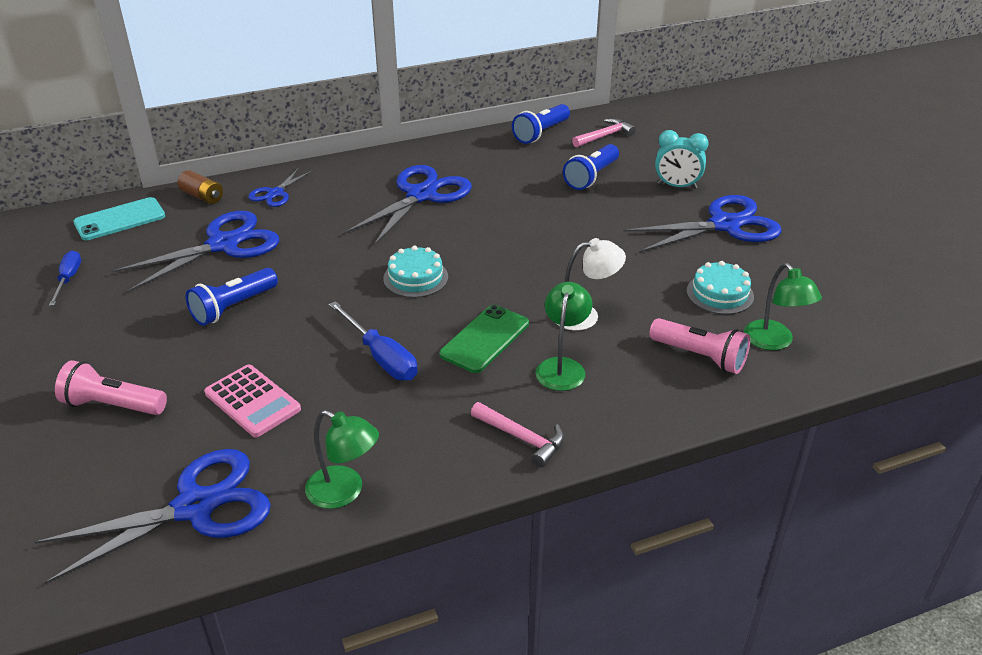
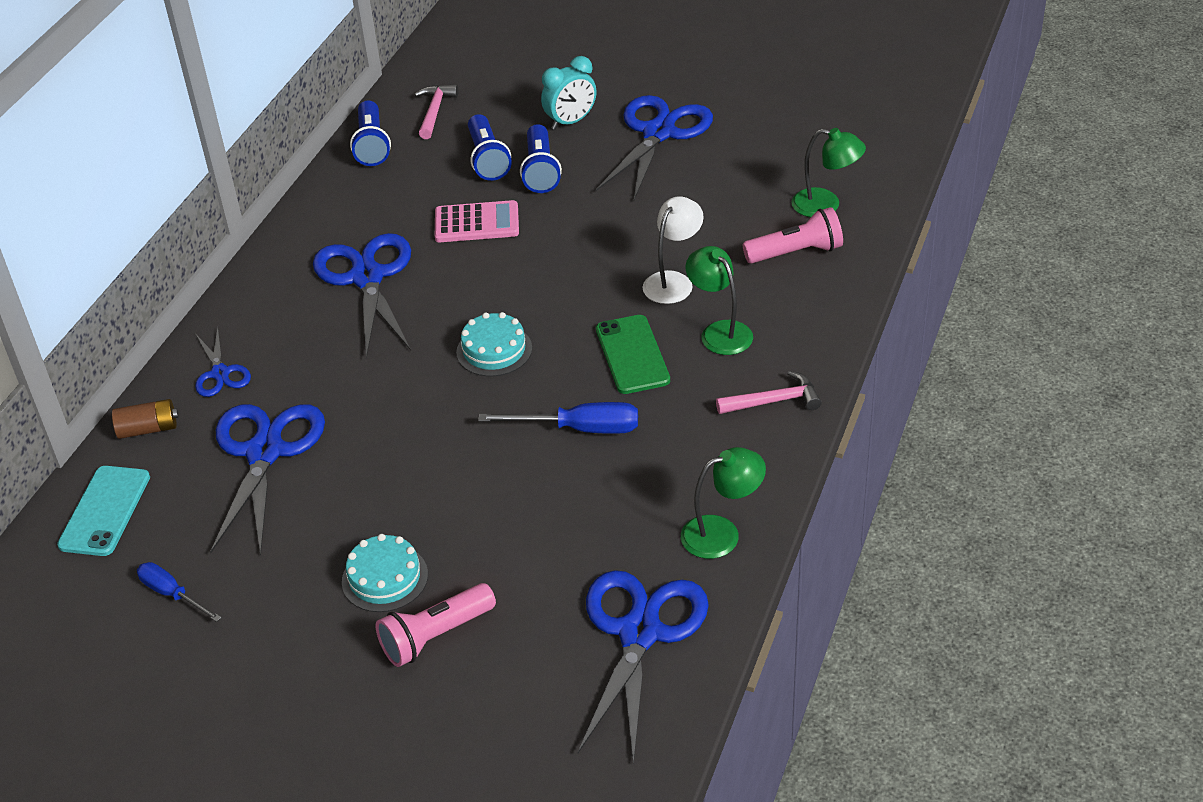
camera: 45 degrees left, 5 degrees up
(233, 307) = (384, 491): blue flashlight -> blue flashlight (540, 171)
(252, 401) = (542, 538): pink calculator -> pink calculator (477, 223)
(720, 294) = (739, 194): turquoise cake -> turquoise cake (385, 578)

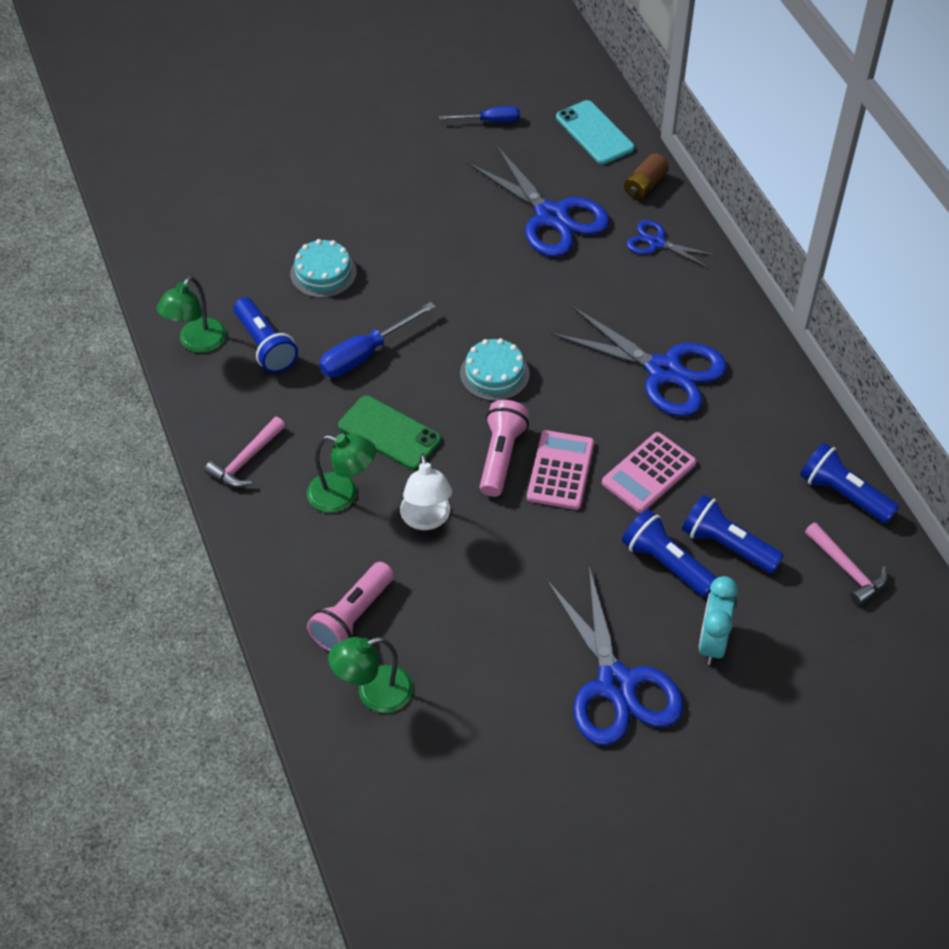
camera: 135 degrees right, 10 degrees up
(385, 578) = (380, 197): turquoise cake -> turquoise cake (323, 273)
(435, 636) = (312, 187): pink flashlight -> pink flashlight (501, 456)
(535, 258) = (560, 470): none -> pink calculator
(640, 633) = (193, 256): blue scissors -> none
(660, 491) = (265, 345): none -> blue flashlight

